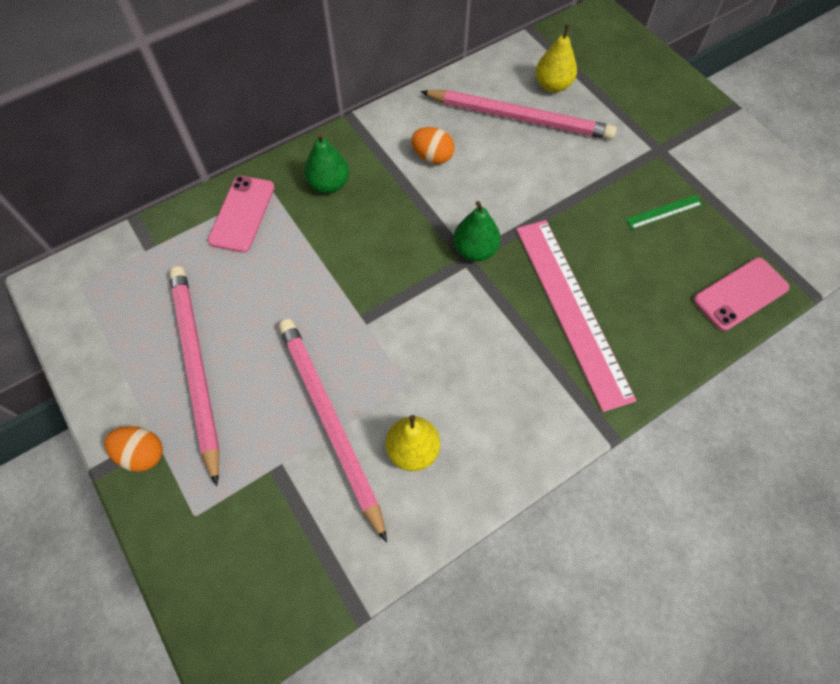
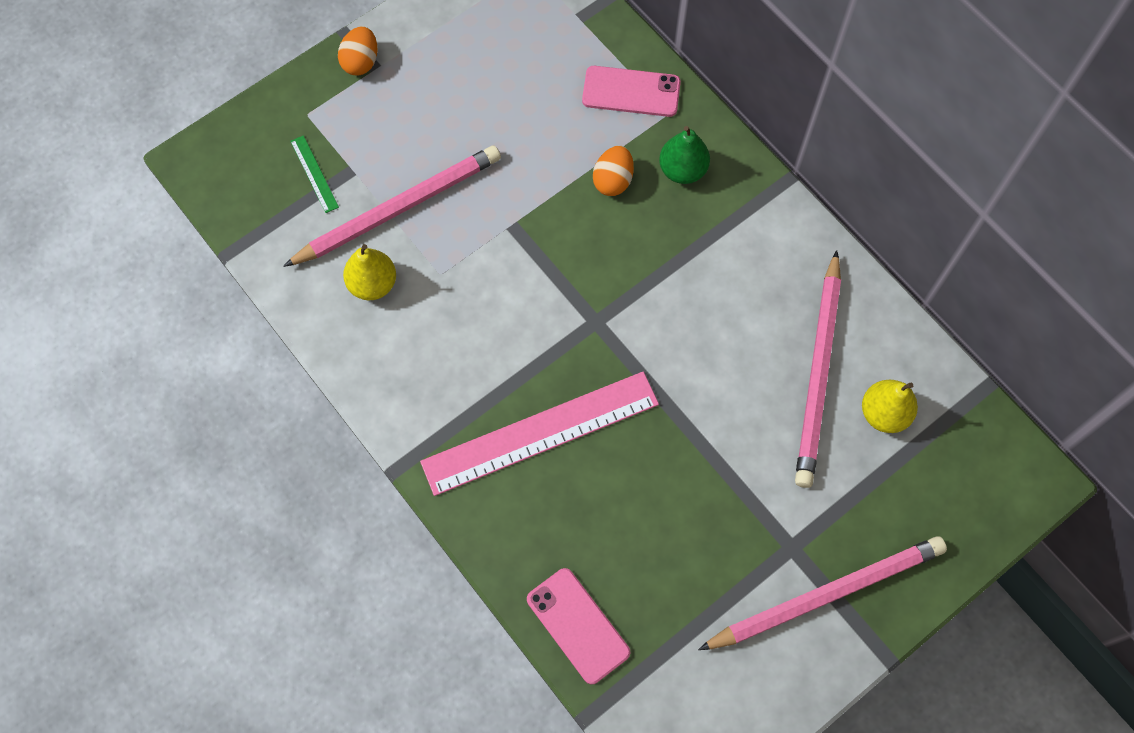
camera: 85 degrees right, 5 degrees up
(196, 367) = (447, 86): pink pencil -> pink pencil (826, 594)
(432, 157) = (739, 275): orange egg -> orange egg (613, 180)
(475, 250) = (609, 329): green pear -> none
(664, 212) = (689, 545): green ruler -> green ruler (314, 174)

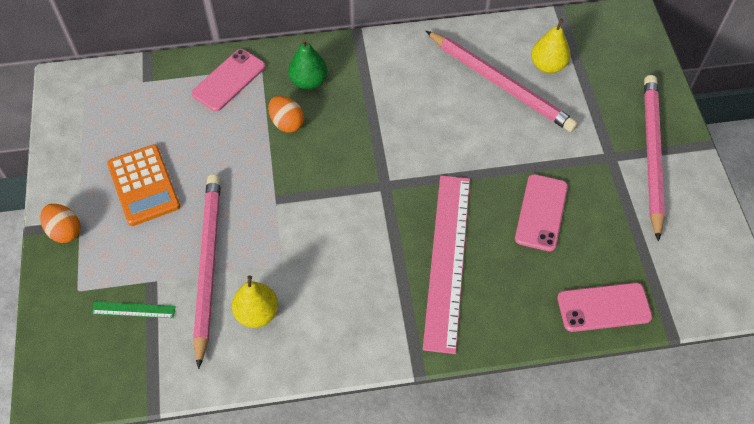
camera: 60 degrees left, 10 degrees down
(452, 95) = (144, 185): none -> orange calculator
(662, 503) = (541, 212): none -> pink phone

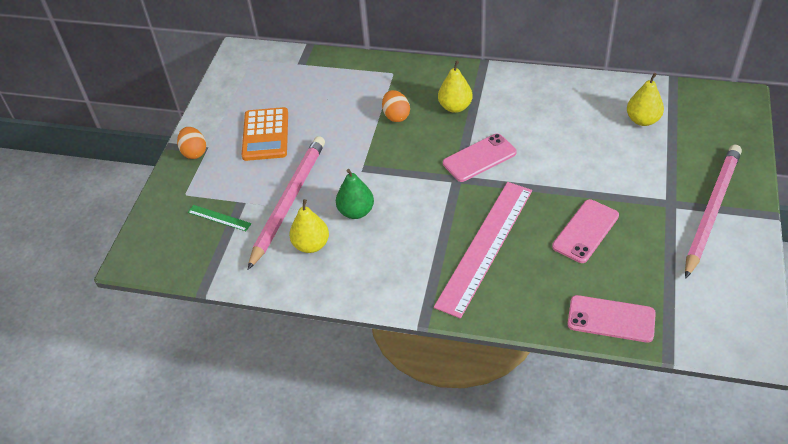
camera: 25 degrees right, 10 degrees down
(229, 80) = (364, 76): pink phone -> pink phone (479, 158)
(309, 81) = (427, 90): green pear -> green pear (356, 211)
(348, 96) = (455, 107): none -> yellow pear
(500, 83) = (593, 125): pink pencil -> none

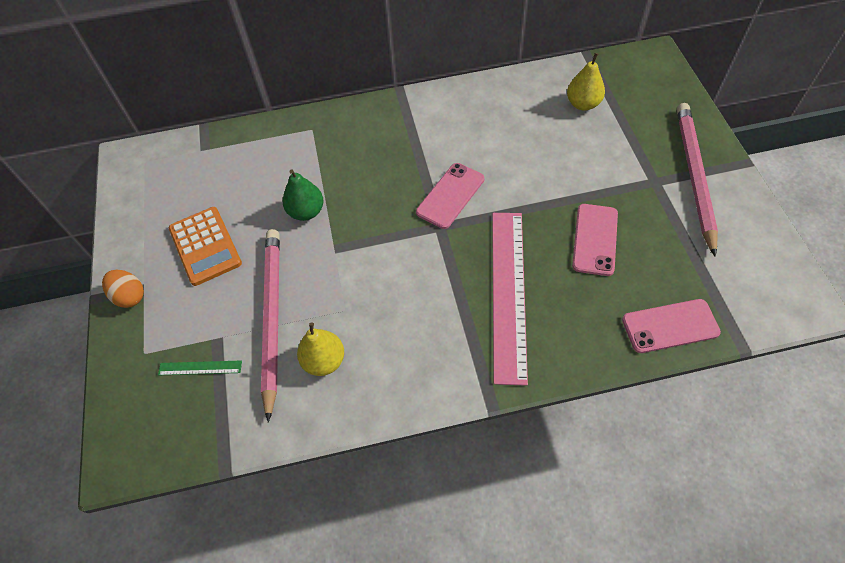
camera: 25 degrees left, 10 degrees up
(356, 211) = (353, 302): green pear -> green pear (306, 212)
(396, 116) = (340, 177): orange egg -> none
(455, 107) = (396, 147): yellow pear -> none

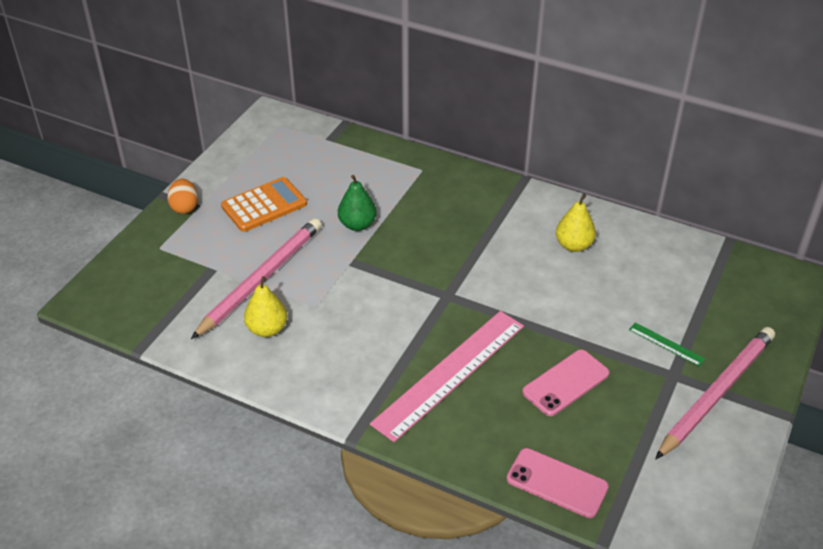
camera: 35 degrees right, 15 degrees down
(200, 368) = (184, 279): green ruler -> green ruler (666, 344)
(205, 246) = (264, 205): orange calculator -> orange calculator turned 135 degrees counterclockwise
(450, 196) = (480, 279): pink phone -> none
(583, 104) = (676, 278): yellow pear -> yellow pear (573, 245)

